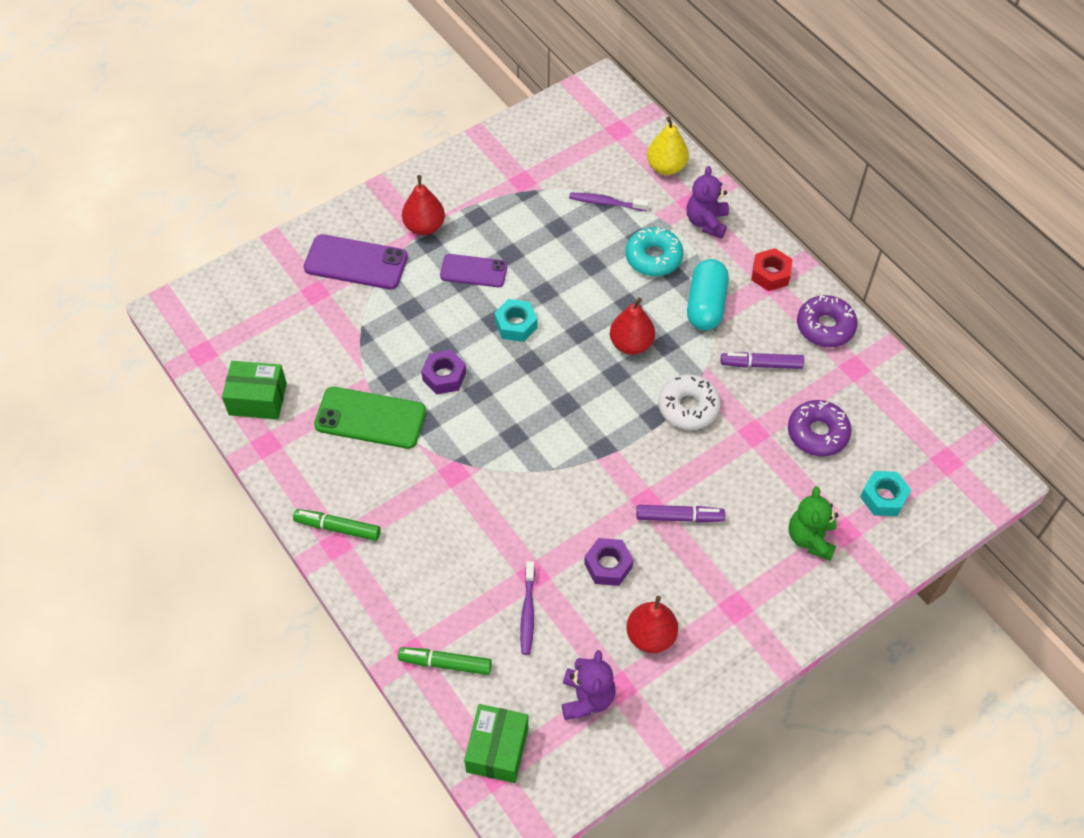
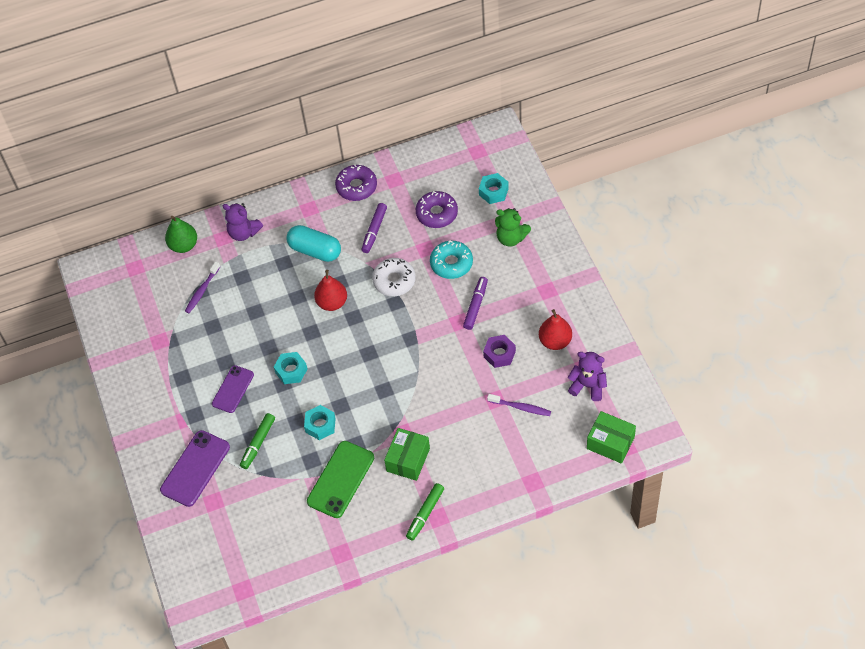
camera: 70 degrees left, 0 degrees up
(258, 399) = (299, 554): green box -> green box (408, 460)
(424, 226) = (178, 415): red pear -> none
(444, 376) = (320, 425): purple nut -> turquoise nut
(445, 663) = (544, 462): green marker -> green marker (258, 443)
(653, 257) = (263, 272): turquoise donut -> turquoise donut (451, 263)
(666, 167) = (183, 245): yellow pear -> green pear
(770, 274) = (303, 206): red nut -> none

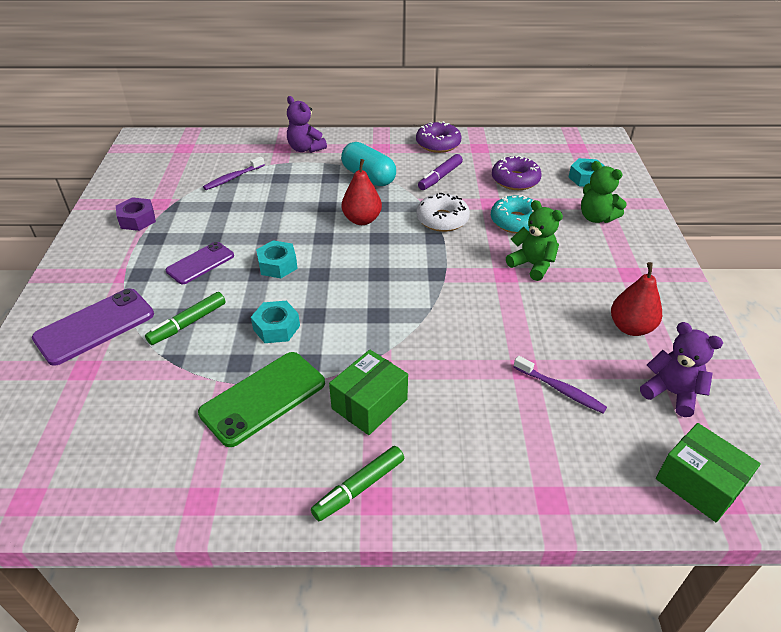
camera: 15 degrees right, 15 degrees down
(183, 245) = (242, 144): green pear -> none
(476, 306) = (532, 265): purple marker -> green teddy bear
(499, 354) = (548, 320): purple nut -> purple nut (137, 220)

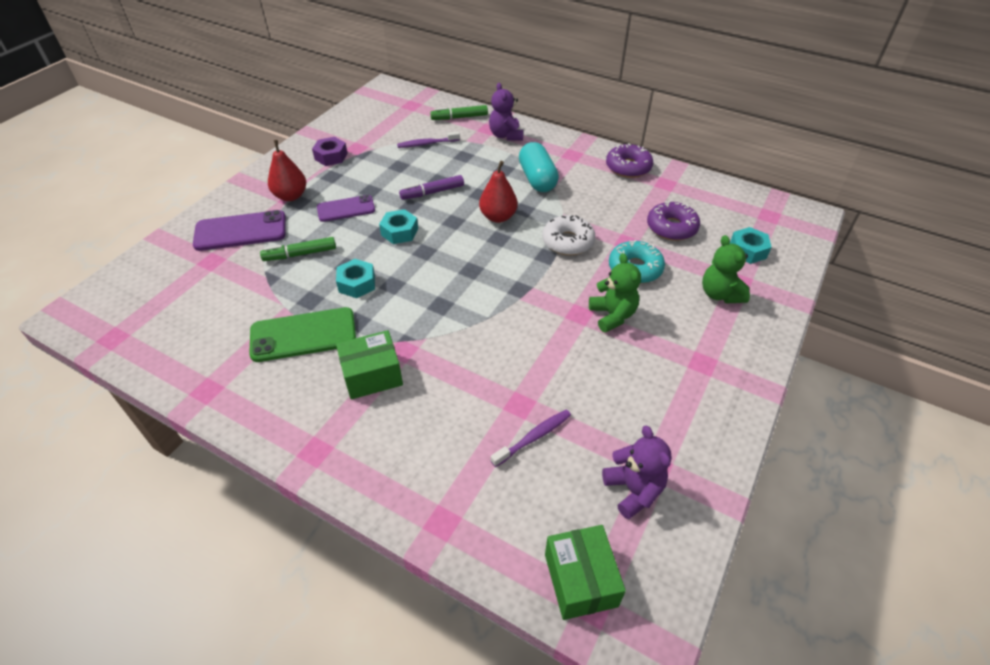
camera: 30 degrees right, 5 degrees up
(359, 488) = (311, 435): green marker -> green marker (459, 117)
(440, 177) = (601, 200): purple marker -> purple marker (432, 192)
(560, 390) = (533, 437): purple toothbrush -> purple toothbrush turned 105 degrees counterclockwise
(630, 327) = (652, 413): red pear -> red pear (291, 196)

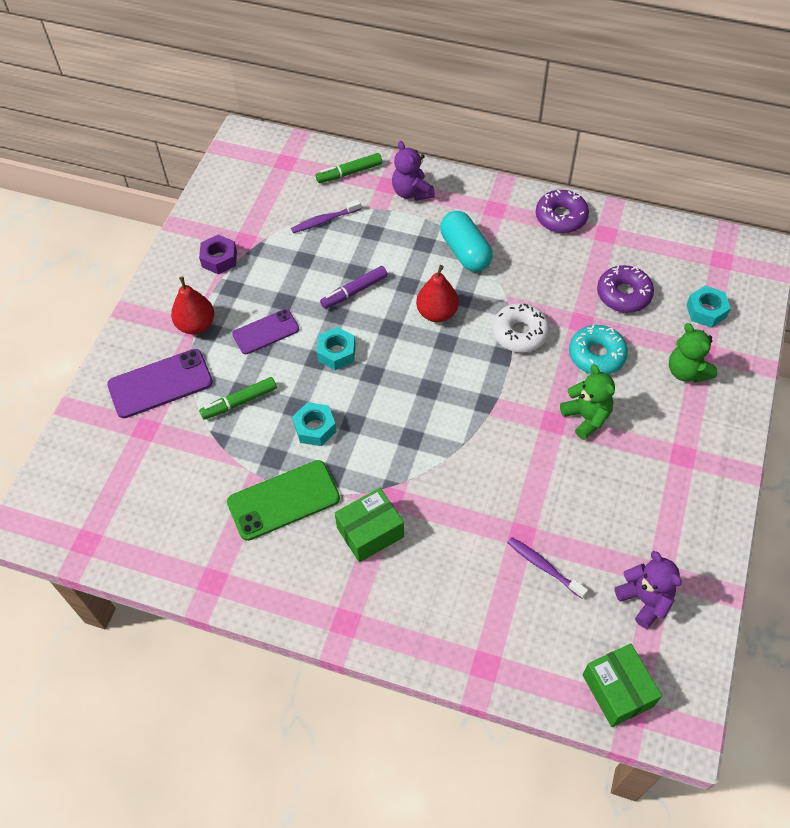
camera: 10 degrees left, 10 degrees up
(533, 437) = (544, 566): purple toothbrush -> purple toothbrush turned 90 degrees counterclockwise

